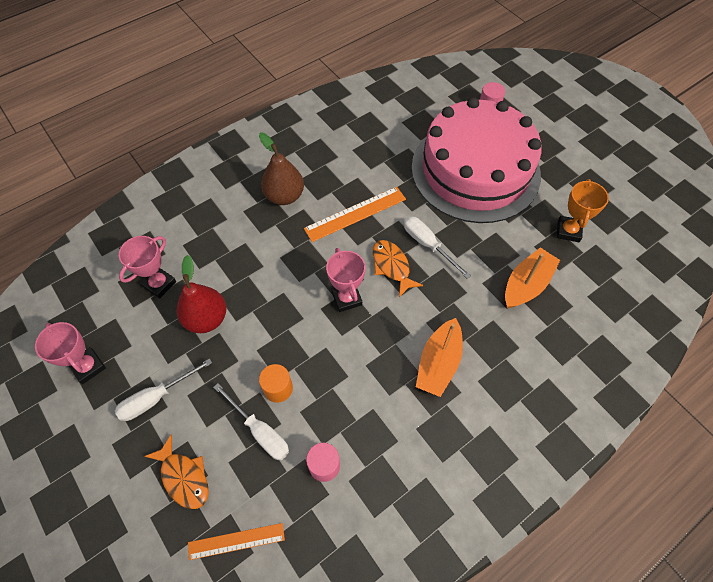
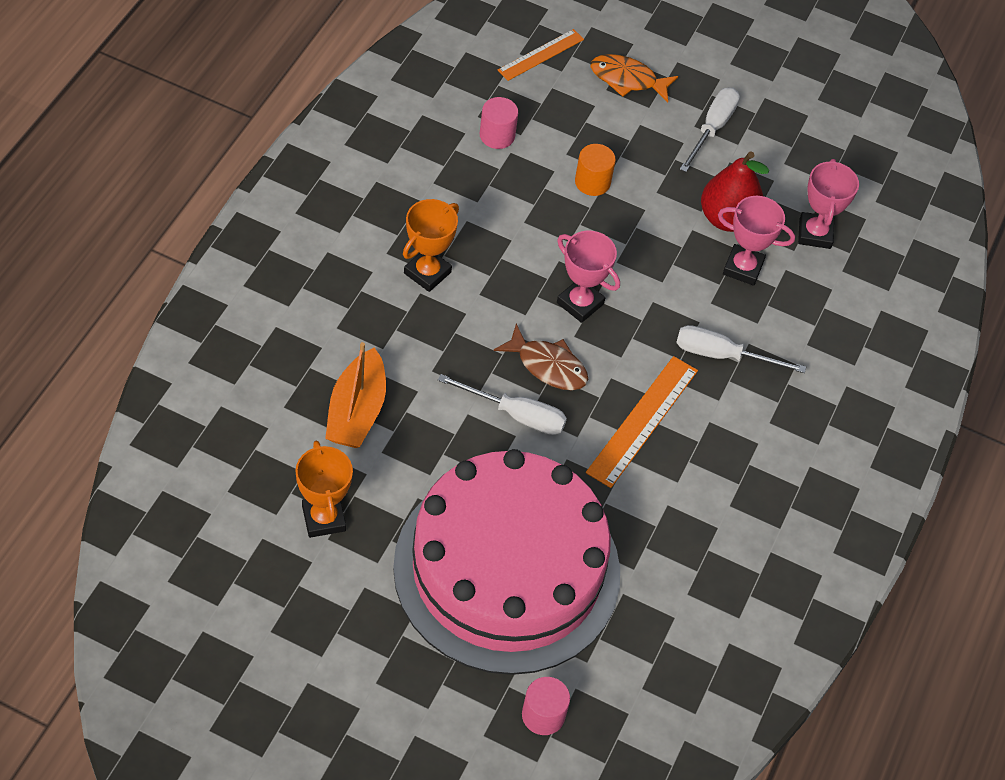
camera: 145 degrees right, 5 degrees down
(88, 367) = (808, 128): pink trophy -> pink trophy (743, 268)
(260, 431) = (582, 139): white screwdriver -> white screwdriver (722, 355)
(284, 196) = (758, 407): brown pear -> none
(392, 266) = (547, 366): orange fish -> brown fish
(438, 363) = (427, 273): orange boat -> orange trophy

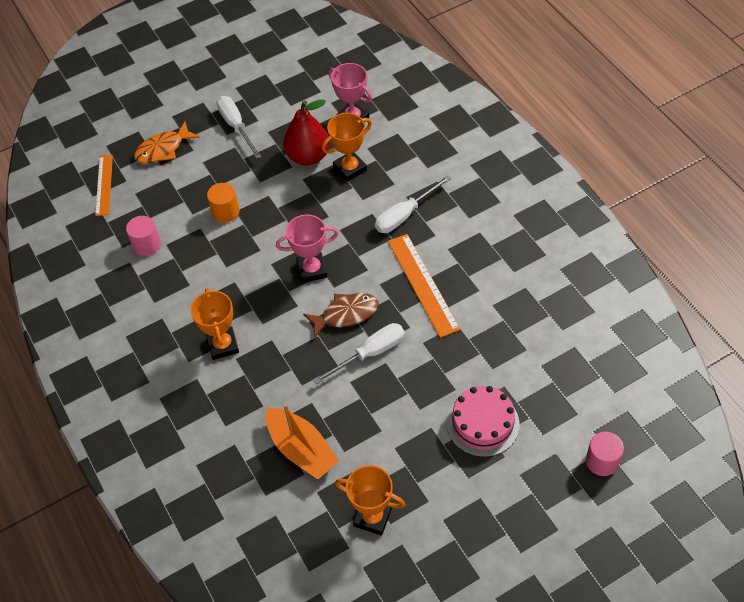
camera: 45 degrees left, 0 degrees up
(507, 569) = (482, 423): pink cake -> pink cake, size x0.42
(743, 268) = (350, 169): pink trophy -> orange trophy

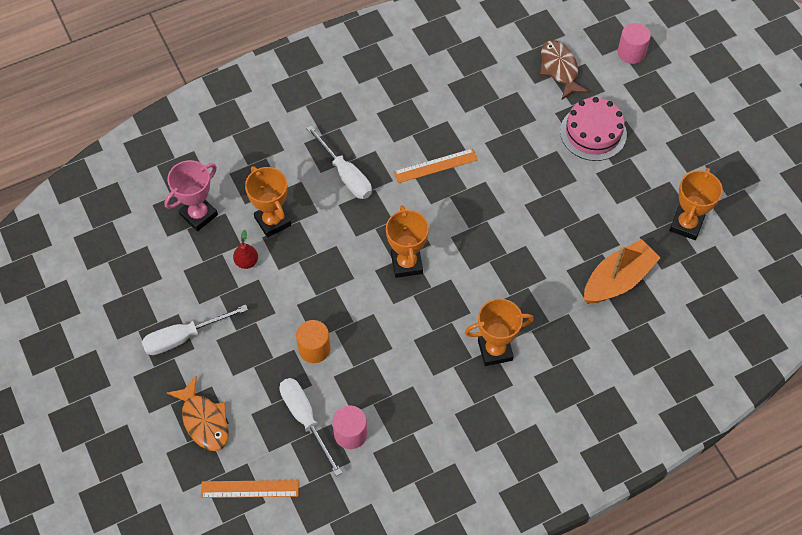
camera: 90 degrees left, 5 degrees up
(308, 156) = (246, 262): red pear -> red pear, size x0.47
(312, 270) = (406, 263): pink trophy -> orange trophy
(346, 314) = (466, 235): brown fish -> brown fish (559, 69)
(370, 353) = (513, 216): white screwdriver -> white screwdriver (305, 419)
(423, 284) = (435, 165): orange ruler -> orange ruler, size x0.66

